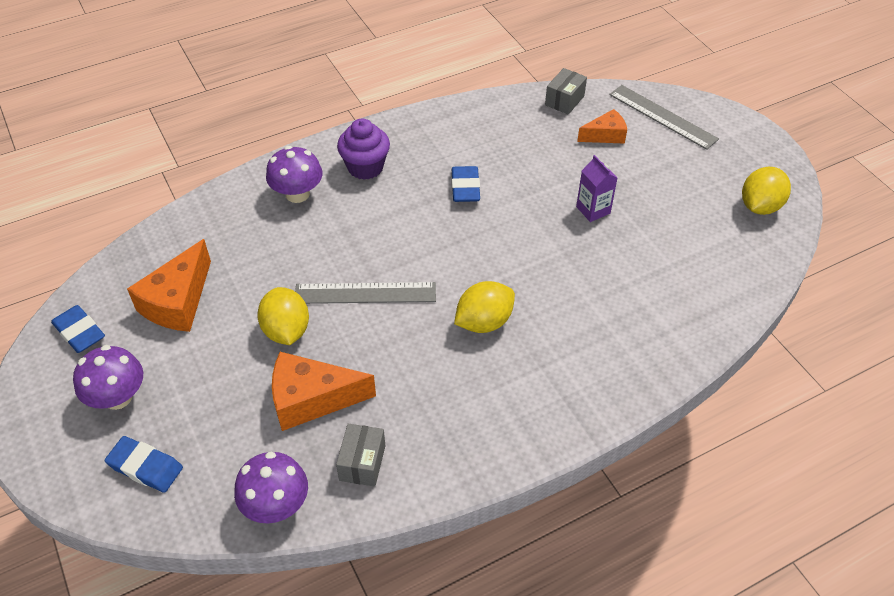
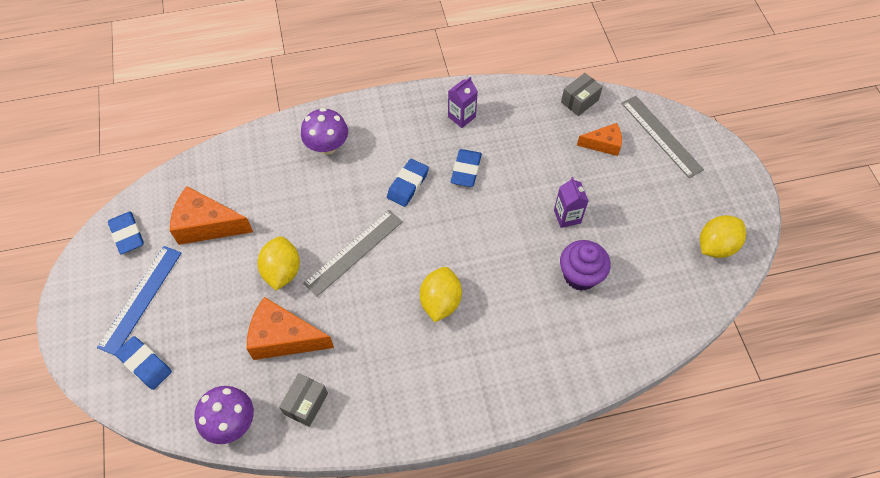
camera: 15 degrees right, 10 degrees up
(118, 397) = (140, 299): purple mushroom -> blue ruler
(178, 302) = (207, 225): orange cheese -> orange cheese turned 60 degrees clockwise
(365, 167) = (389, 132): purple cupcake -> purple cupcake (580, 275)
(365, 293) = (354, 252): grey ruler -> grey ruler turned 60 degrees counterclockwise
(404, 214) = (408, 185): none -> blue eraser
(441, 138) = (461, 117): none -> purple carton
(484, 322) = (440, 302): yellow lemon -> yellow lemon turned 60 degrees counterclockwise

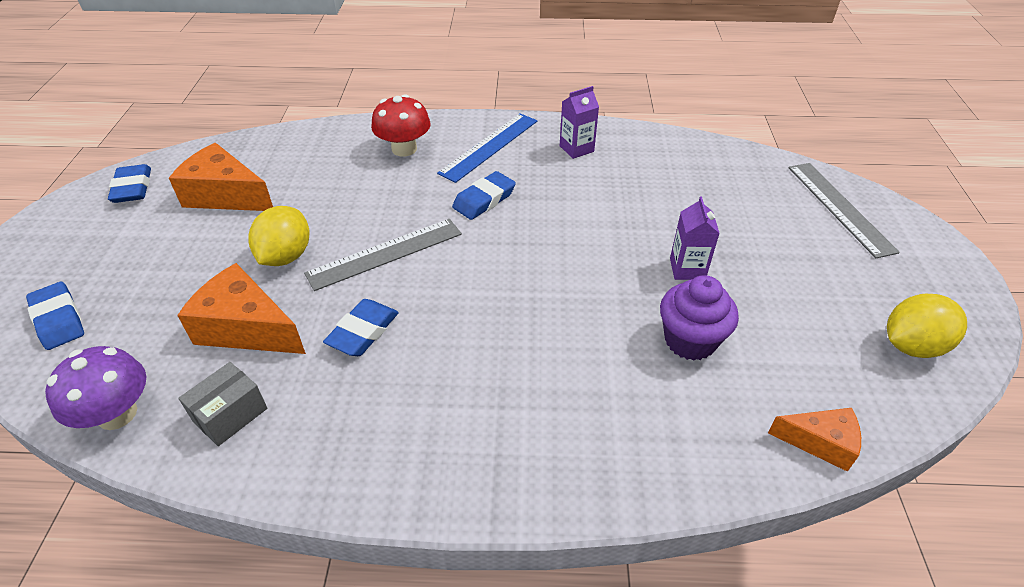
camera: 15 degrees right, 15 degrees down
(140, 299) = (103, 250): blue ruler -> blue ruler (489, 146)
(327, 146) = (404, 149): purple mushroom -> red mushroom
(440, 302) = (475, 331): yellow lemon -> none
(466, 170) = (564, 198): blue eraser -> blue eraser (363, 331)
(579, 101) = (732, 157): grey box -> none
(603, 144) = (756, 203): orange cheese -> orange cheese (820, 443)

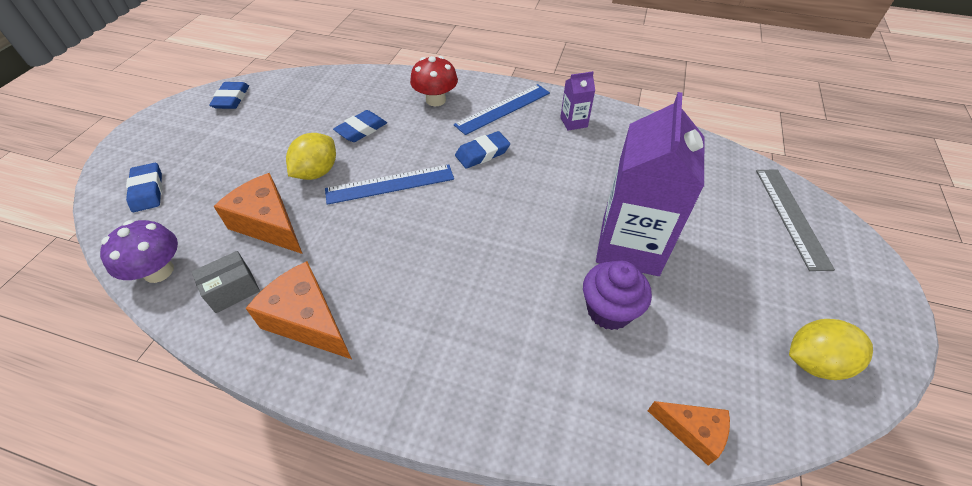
camera: 15 degrees right, 5 degrees up
(225, 195) = (292, 115): orange cheese -> orange cheese (308, 320)
(363, 331) = (350, 245): blue eraser -> blue eraser (361, 130)
(385, 253) = (390, 184): grey ruler -> blue ruler
(687, 269) = (630, 246): purple carton -> purple carton, size x2.28

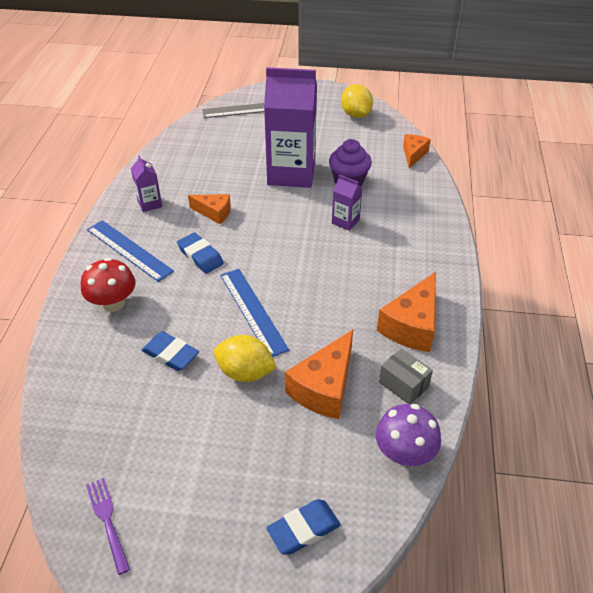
camera: 100 degrees left, 5 degrees down
(231, 99) = (108, 521): blue eraser -> purple fork
(517, 289) = (345, 221): none -> purple carton
(552, 167) = (214, 213): none -> orange cheese

